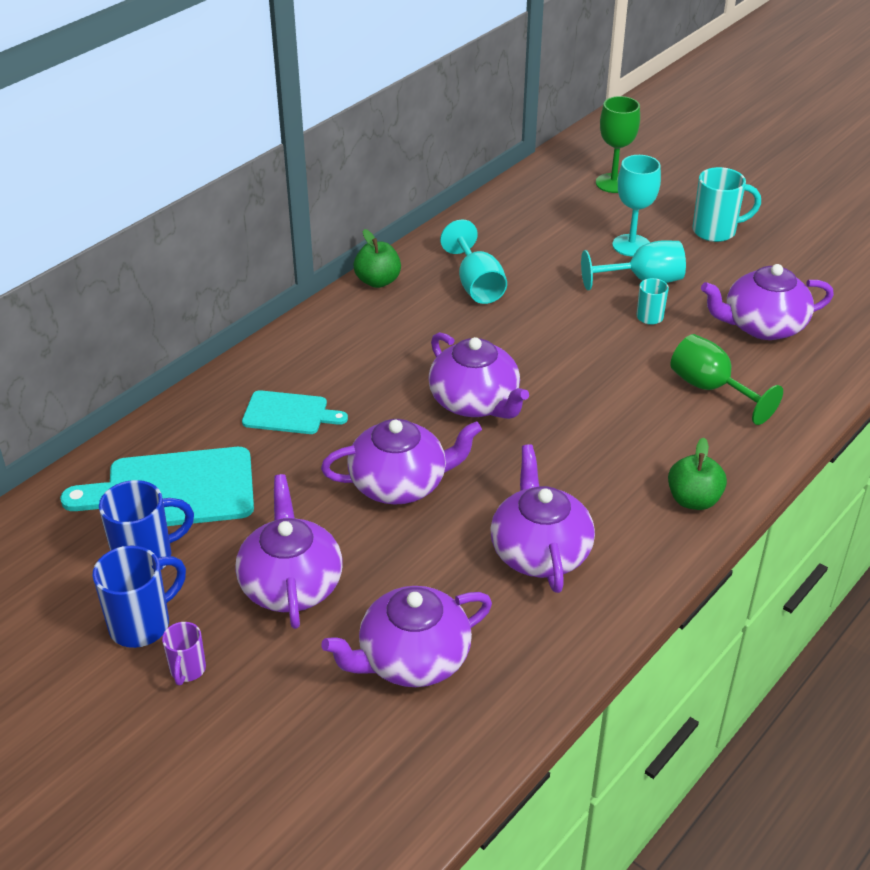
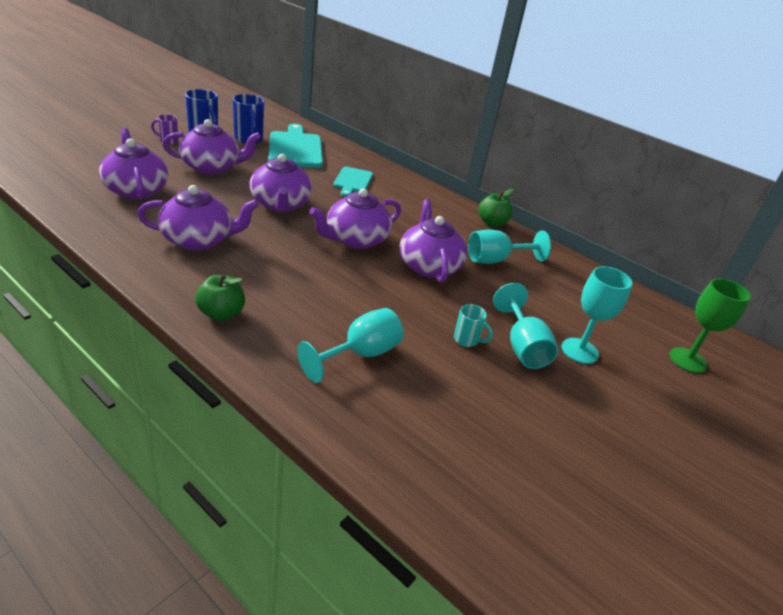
camera: 85 degrees right, 5 degrees down
(711, 389) = (360, 354): green goblet -> turquoise goblet
(716, 231) = (630, 419): turquoise mug -> none
(762, 326) = (460, 414): purple teapot -> purple teapot (429, 266)

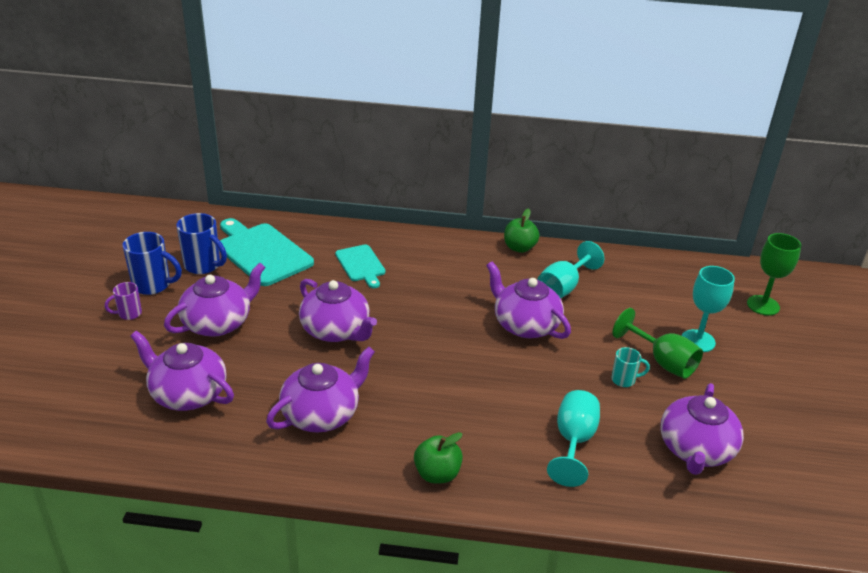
camera: 30 degrees left, 0 degrees up
(355, 239) = (442, 332): purple teapot -> purple teapot (695, 450)
(522, 347) = (662, 362): turquoise goblet -> green goblet

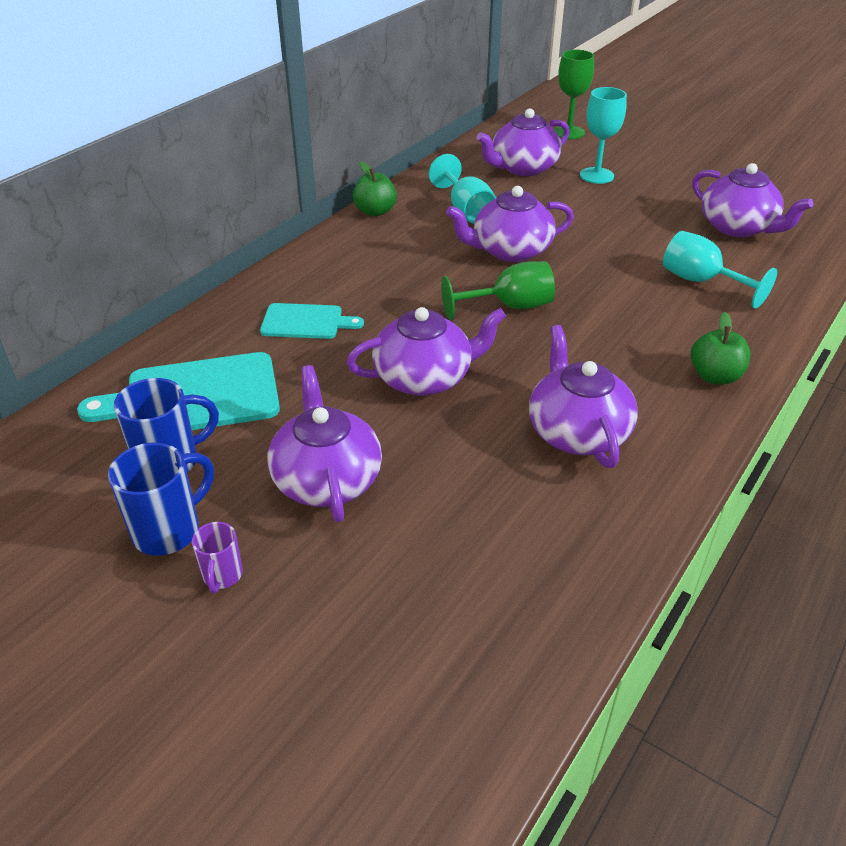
camera: 60 degrees left, 5 degrees up
(188, 394) = (467, 547): purple teapot -> purple teapot (523, 168)
(624, 380) = (629, 227): turquoise mug -> none
(662, 362) = (615, 201): green goblet -> green goblet (509, 307)

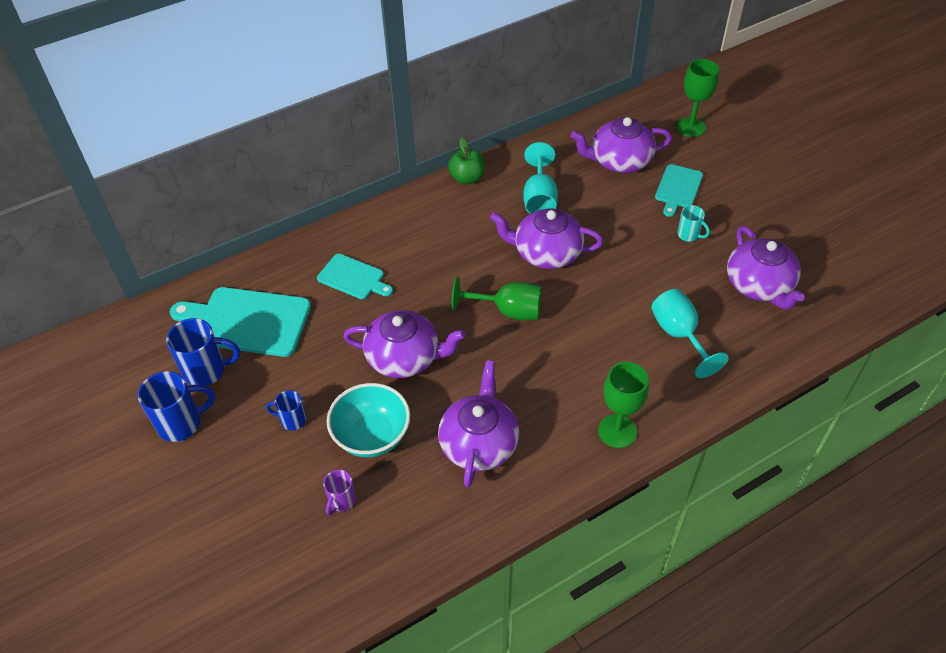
camera: 25 degrees right, 10 degrees up
(222, 576) = (195, 468): purple mug -> purple mug (341, 501)
(327, 479) = (292, 420): purple teapot -> blue mug
(443, 464) = (372, 436): none -> turquoise bowl
(596, 176) = (678, 188): turquoise goblet -> turquoise cutting board
(638, 206) = (689, 235): none -> turquoise mug
(714, 376) = (617, 431): green apple -> green goblet

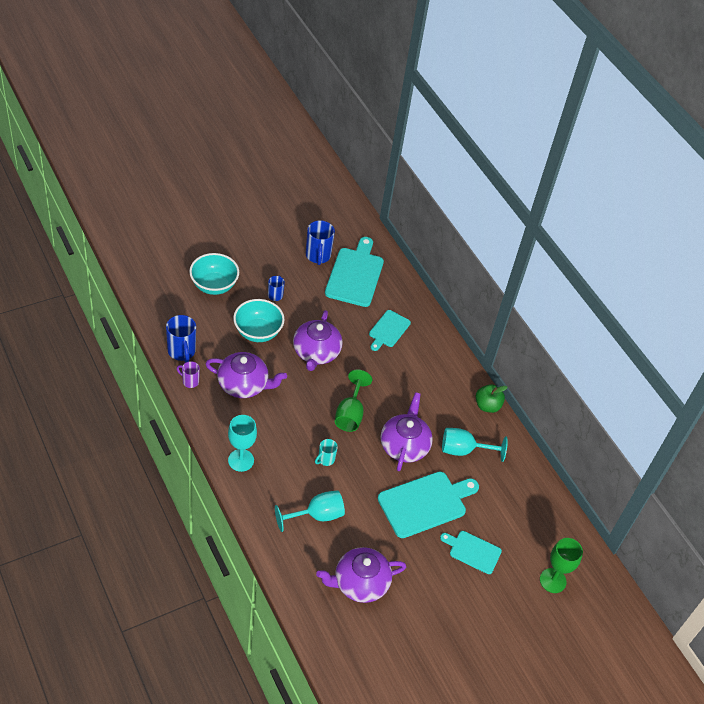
camera: 85 degrees right, 0 degrees up
(181, 423) = (281, 245): blue mug -> blue mug (181, 352)
(273, 513) = (214, 285): none -> turquoise bowl
(341, 501) = (215, 315): purple mug -> purple mug (190, 381)
(617, 431) = (241, 460): green goblet -> turquoise goblet
(619, 161) = (507, 514): purple teapot -> none
(627, 230) = (425, 503): none -> turquoise cutting board
(689, 235) = (418, 546): turquoise mug -> turquoise mug (325, 459)

